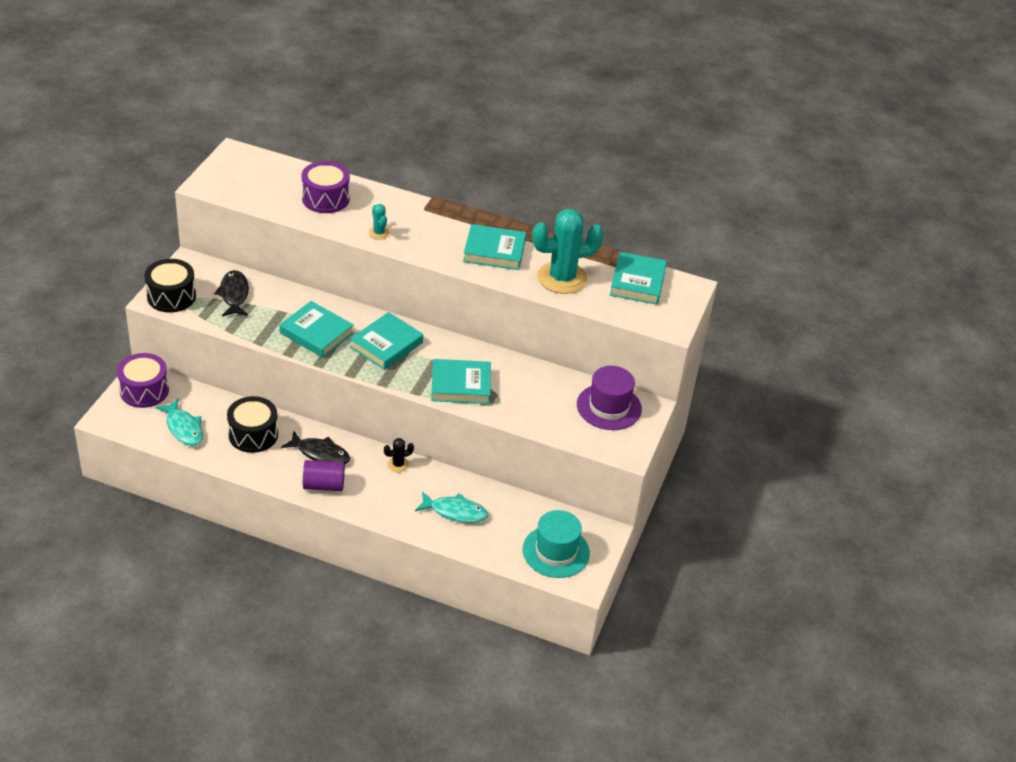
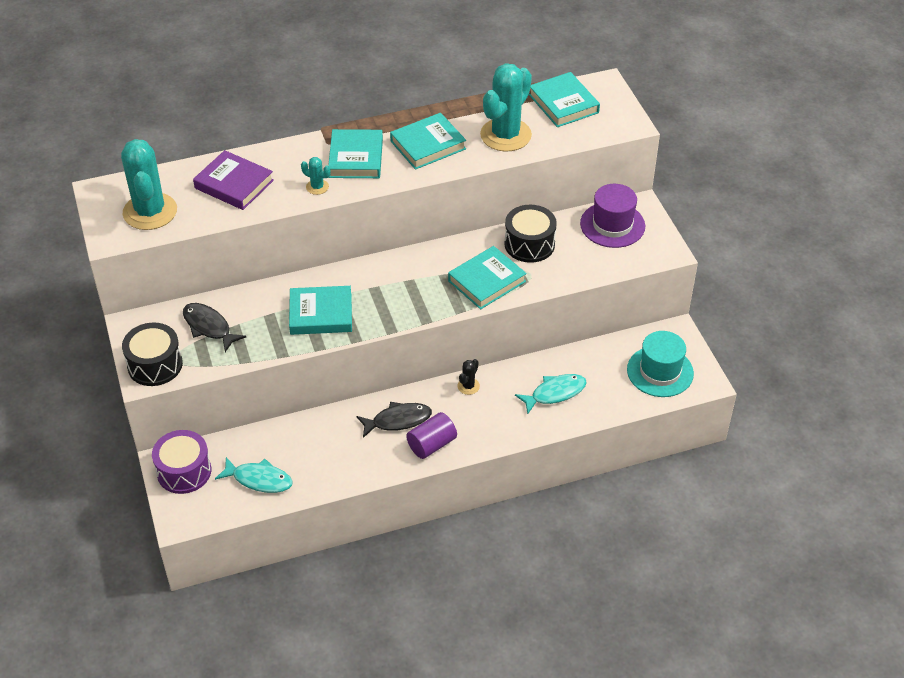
camera: 35 degrees left, 5 degrees up
(249, 184) = (150, 212): none -> turquoise cactus
(253, 434) = (324, 443): black drum -> black drum (529, 244)
(325, 198) = (234, 184): purple drum -> purple book
(386, 345) = (389, 286): turquoise book -> turquoise book (356, 158)

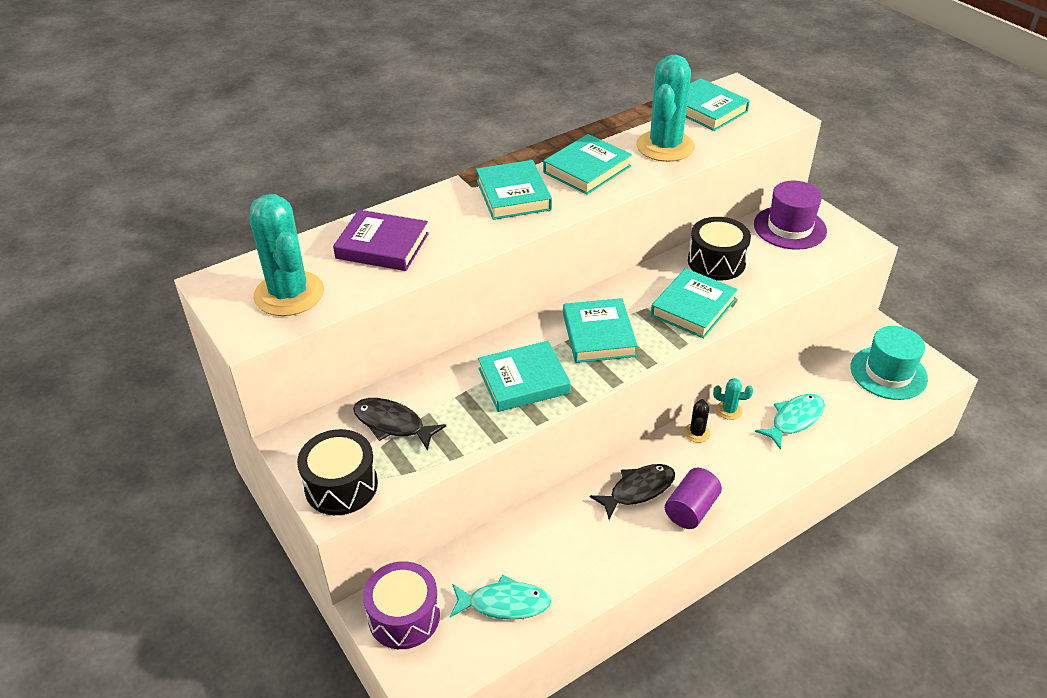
camera: 15 degrees left, 5 degrees down
(317, 187) = (484, 231): turquoise cactus -> turquoise cactus (729, 410)
(398, 289) = (598, 335): none -> turquoise book

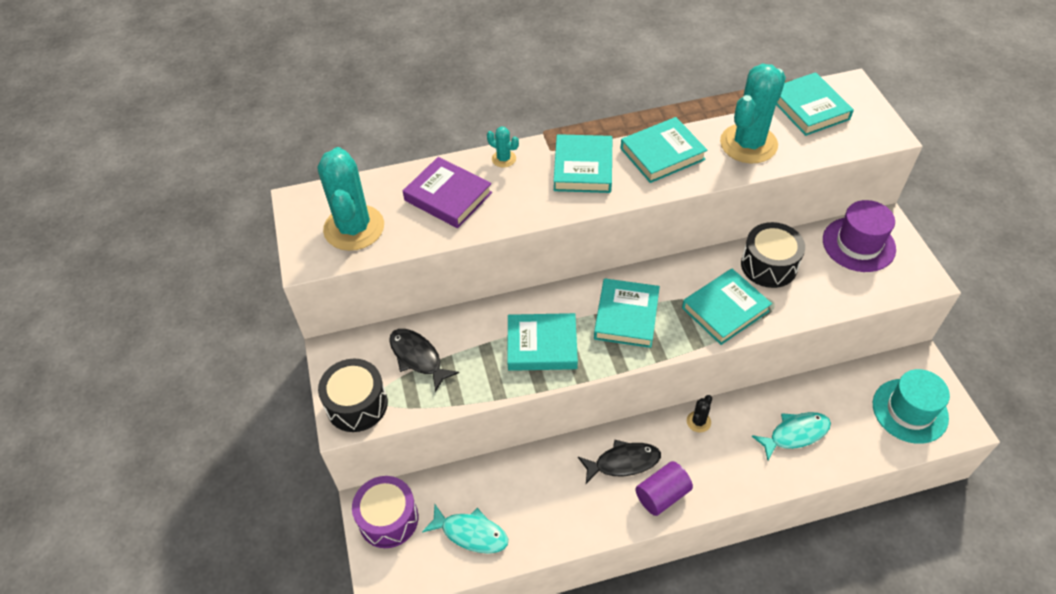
camera: 20 degrees right, 10 degrees up
(729, 410) = (737, 407): turquoise cactus -> turquoise cactus (504, 159)

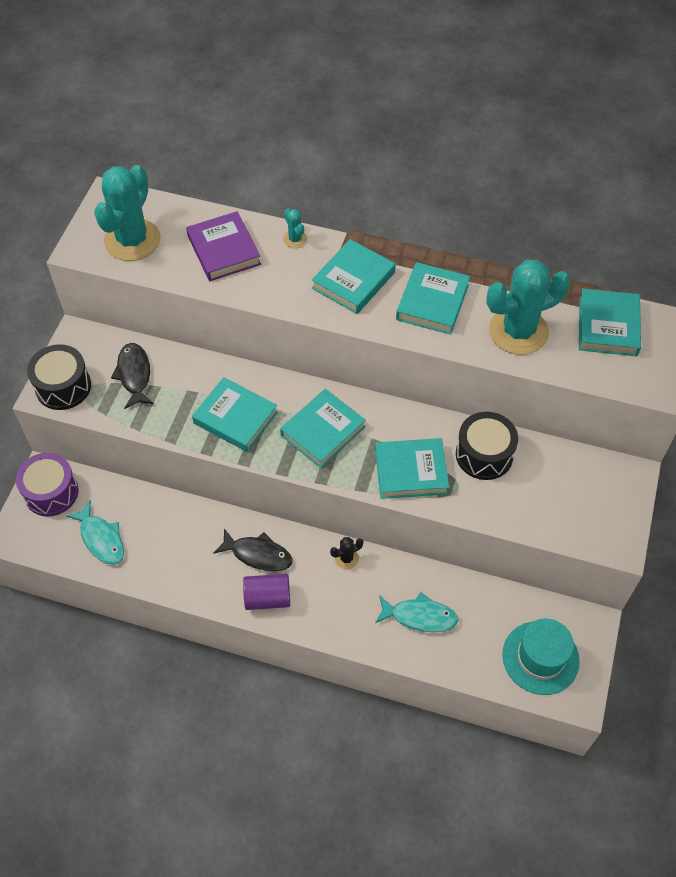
camera: 30 degrees right, 5 degrees up
(662, 154) = (432, 302): turquoise book -> turquoise book turned 75 degrees counterclockwise
(858, 244) = (585, 480): purple hat -> none

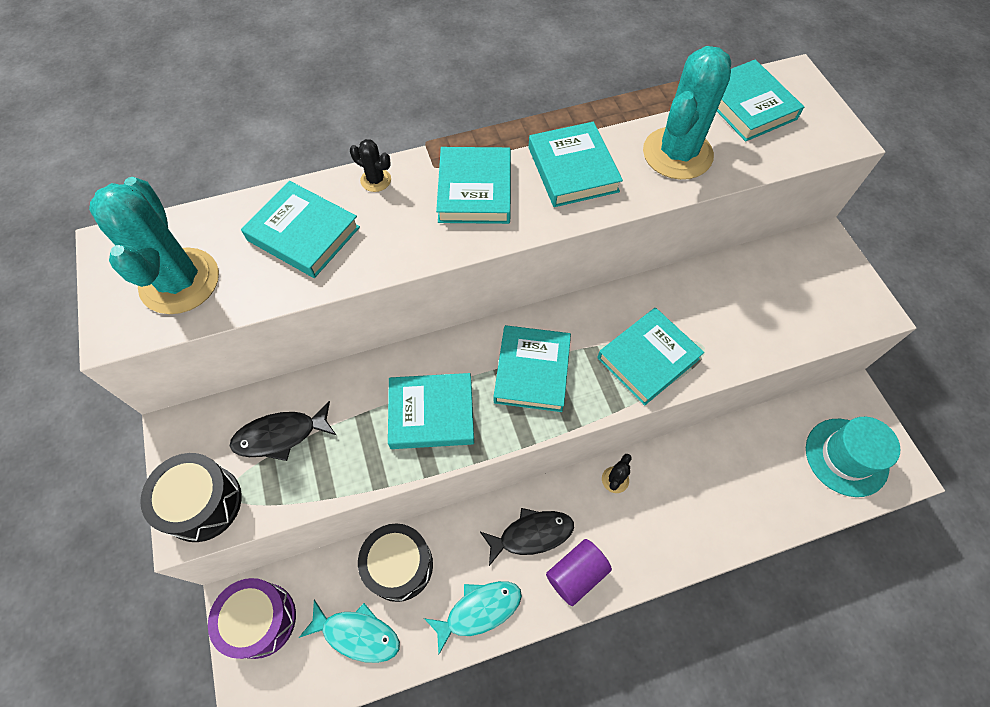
camera: 35 degrees left, 5 degrees up
(134, 375) = (280, 435): black fish -> black fish turned 60 degrees counterclockwise
(224, 250) = (304, 234): purple book -> turquoise book
(295, 239) = (376, 180): turquoise cactus -> black cactus
(419, 616) = (722, 491): turquoise fish -> turquoise fish (479, 610)
(484, 454) = (696, 300): black drum -> black drum (399, 565)

